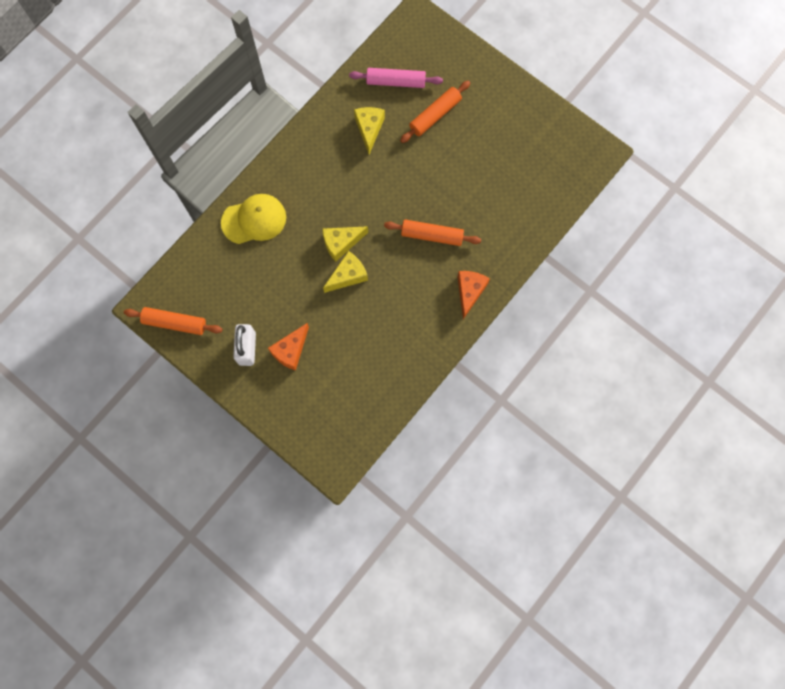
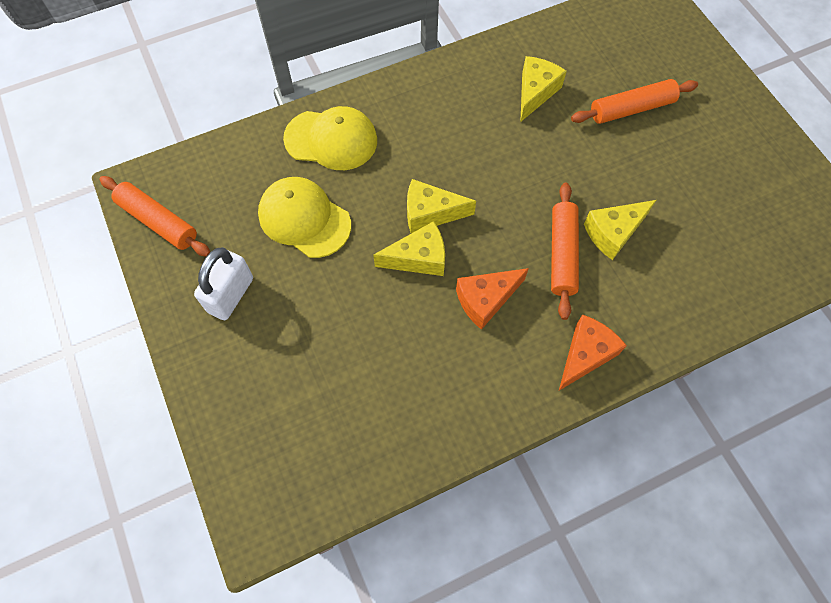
camera: 25 degrees right, 10 degrees down
(265, 281) = (304, 219): none -> yellow cap
(290, 350) = (287, 324): orange cheese -> orange cheese (485, 300)
(396, 81) = (595, 53): pink rolling pin -> none
(432, 235) = (562, 254): orange rolling pin -> orange rolling pin turned 60 degrees clockwise
(456, 208) = (613, 233): none -> yellow cheese

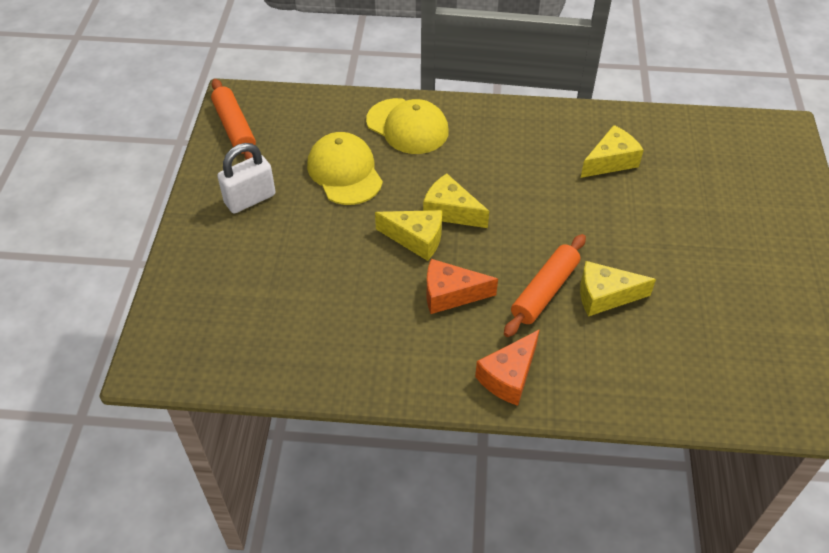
camera: 30 degrees right, 15 degrees down
(585, 355) = (508, 376): orange cheese -> orange cheese turned 150 degrees clockwise
(631, 109) = (694, 209): orange rolling pin -> none

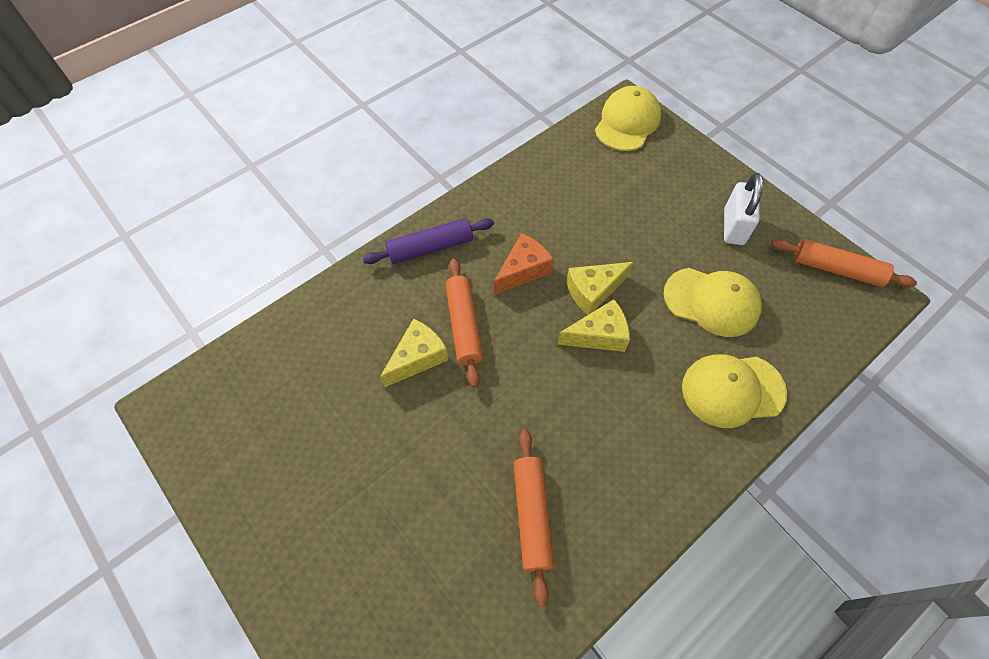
camera: 135 degrees right, 10 degrees up
(180, 347) = (627, 122): none -> yellow cap
(508, 376) = (430, 247): orange cheese -> purple rolling pin
(611, 161) = (531, 515): yellow cheese -> orange rolling pin

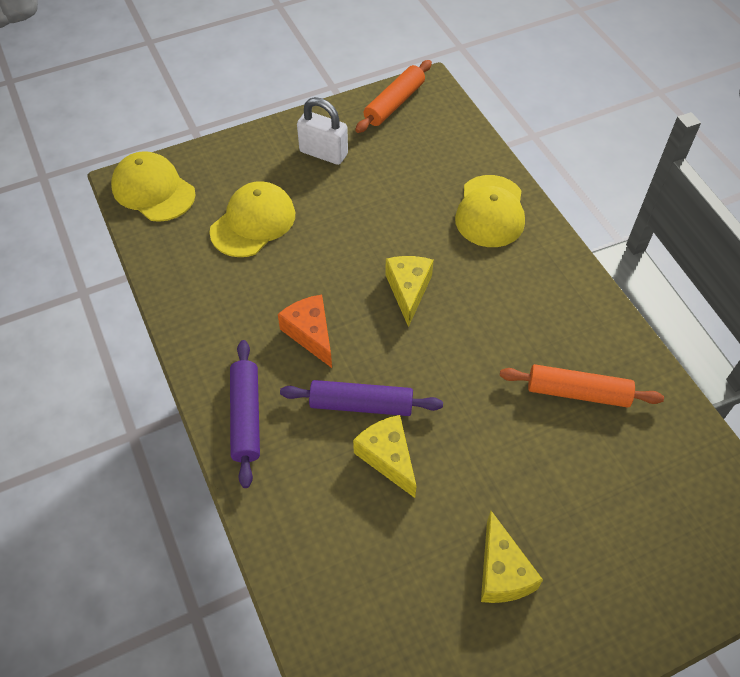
camera: 75 degrees left, 5 degrees down
(463, 325) = (361, 405): orange rolling pin -> purple rolling pin
(593, 291) = (357, 281): yellow cheese -> yellow cheese (502, 572)
(711, 302) = (399, 196): yellow cap -> yellow cap (253, 222)

